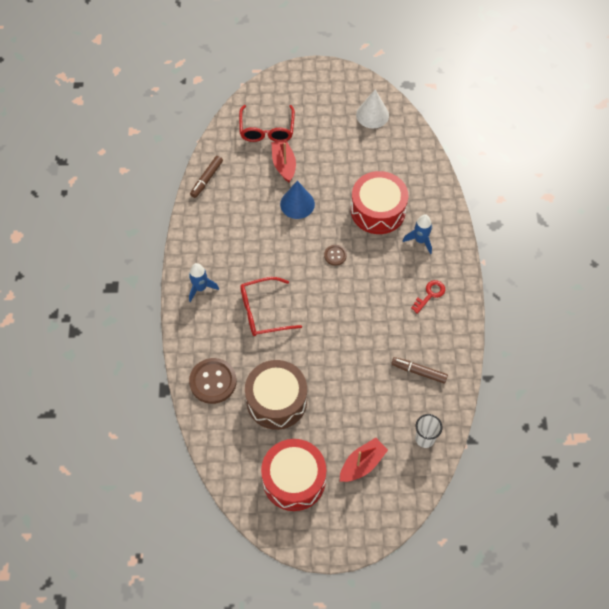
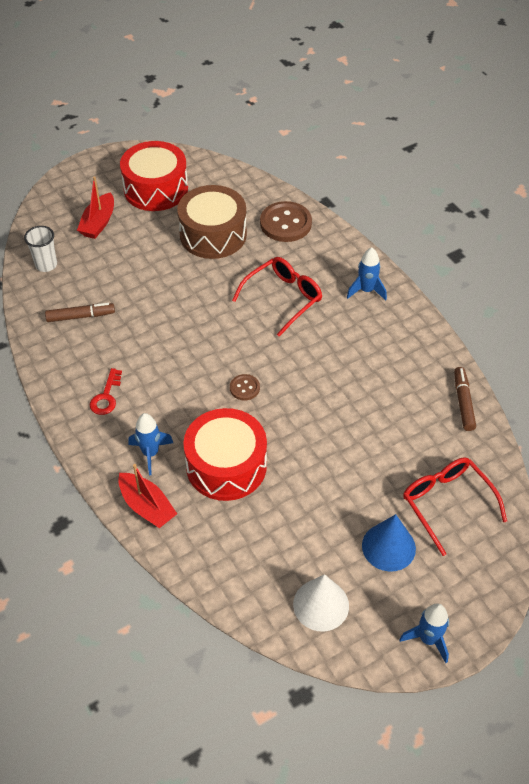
camera: 150 degrees right, 10 degrees down
(284, 164) = (387, 467): red boat -> red boat (147, 506)
(297, 204) = (332, 425): blue cone -> blue cone (388, 547)
(329, 76) = (428, 639): none -> blue rocket

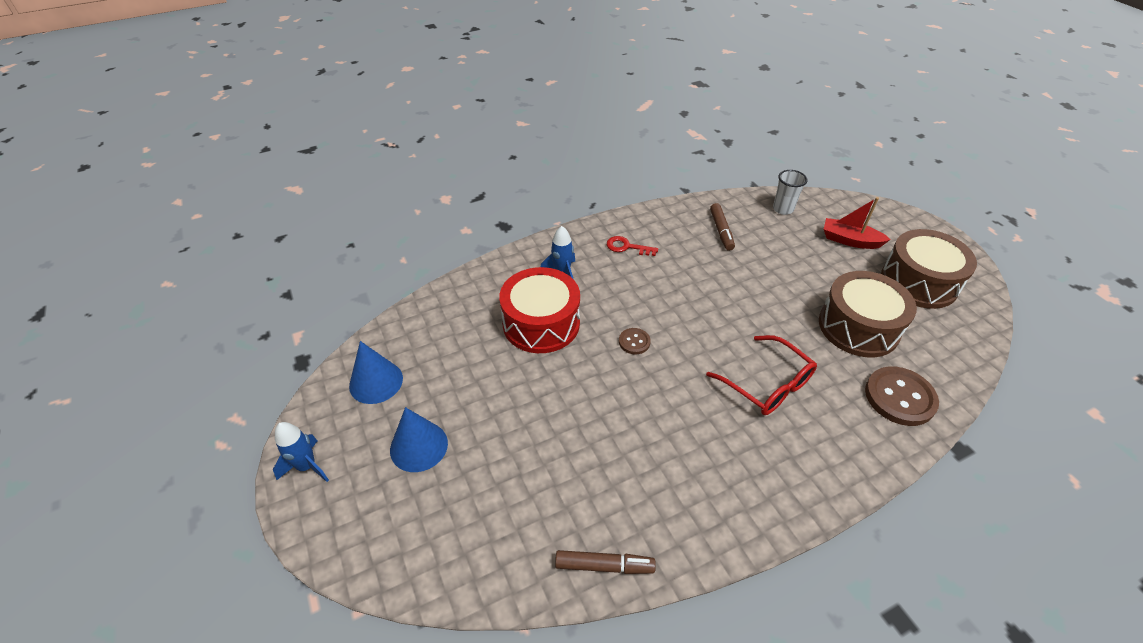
camera: 95 degrees right, 5 degrees down
(147, 506) = (508, 271): red boat -> none
(156, 189) = (919, 282): red drum -> brown drum
(321, 605) = (376, 382): white cone -> blue cone
(366, 290) = (795, 475): blue rocket -> none
(447, 503) = (457, 515): red glasses -> none

